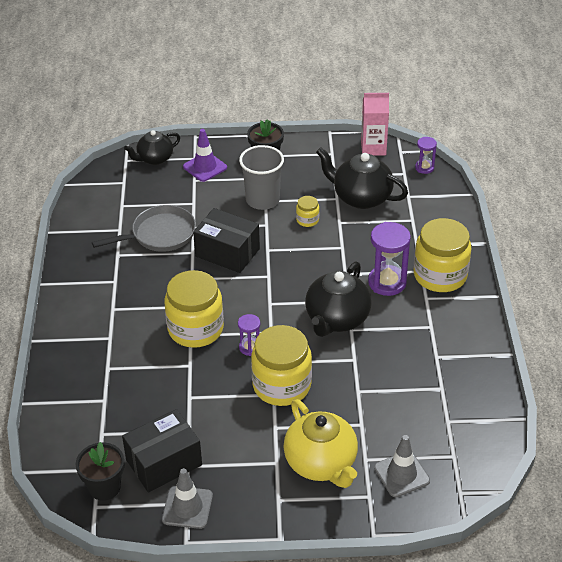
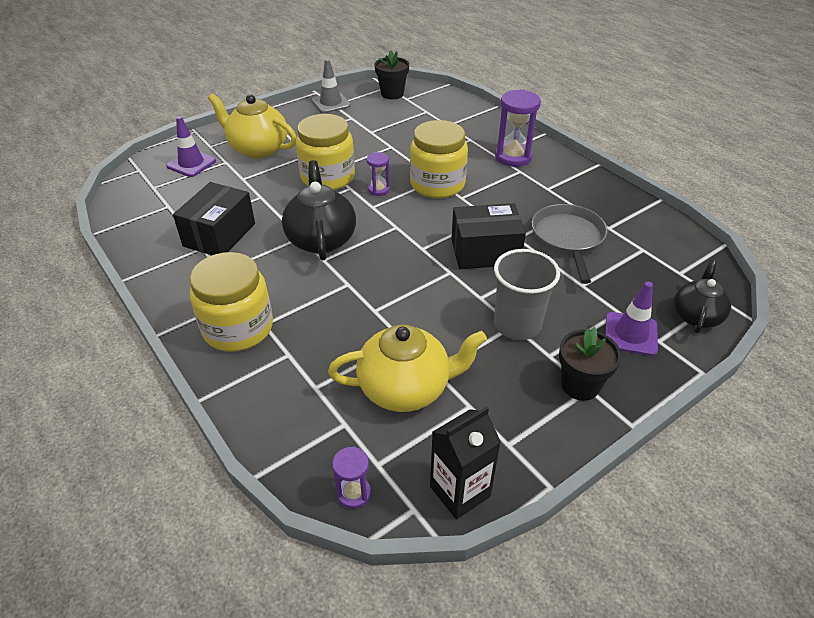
camera: 145 degrees right, 0 degrees up
(159, 234) = (568, 239): grey pan -> grey pan turned 150 degrees clockwise
(164, 462) = (369, 114): black box -> black box (219, 235)
(307, 220) = (442, 324): yellow jar -> none
(361, 197) = (406, 388): black teapot -> yellow teapot
(373, 148) = (460, 491): pink carton -> black carton
(387, 282) = (295, 294): purple hourglass -> purple hourglass (513, 157)
(401, 474) = (191, 163): grey traffic cone -> purple traffic cone

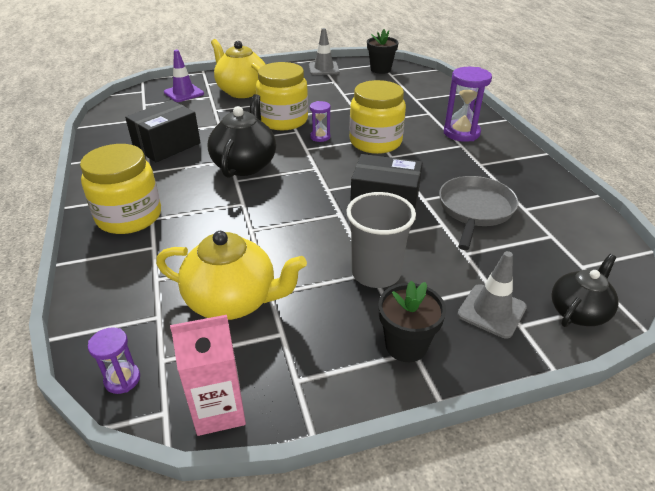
camera: 20 degrees right, 5 degrees down
(460, 491) = (219, 410): black carton -> pink carton
(630, 334) = (491, 311): purple traffic cone -> grey traffic cone

